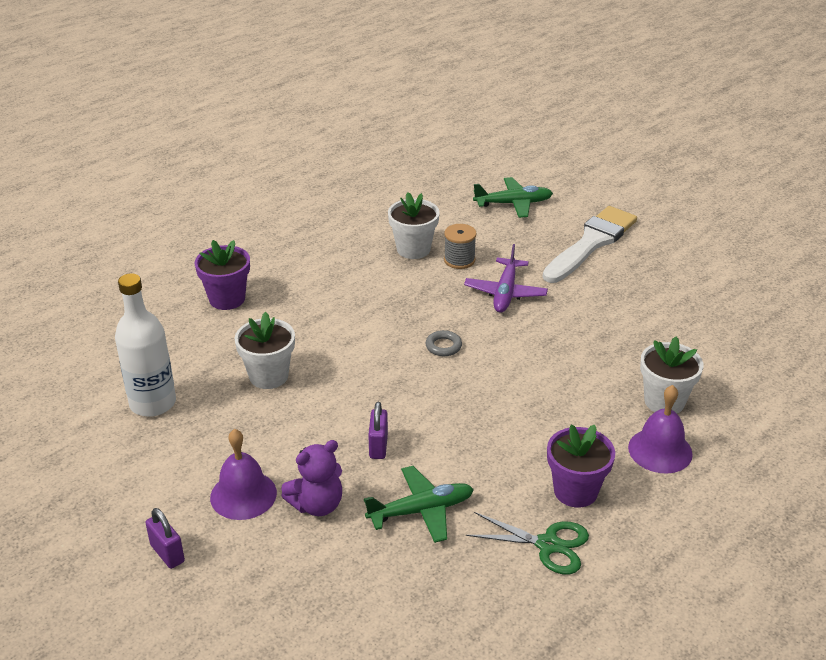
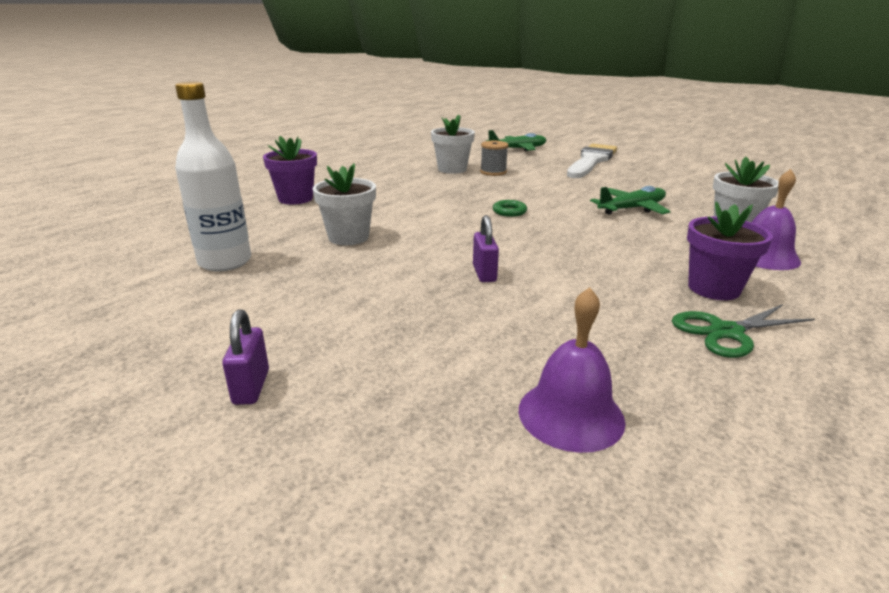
camera: 10 degrees left, 10 degrees down
(167, 553) = (251, 387): purple padlock -> purple padlock turned 45 degrees clockwise
(243, 495) = (344, 322): purple bell -> purple bell (571, 414)
(317, 505) = (437, 323): purple teddy bear -> none
(421, 510) = (562, 317): green plane -> green plane (631, 209)
(443, 346) = (509, 211): grey ring -> green ring
(505, 293) = (543, 184): purple plane -> none
(548, 545) = (726, 332): green scissors -> green scissors turned 150 degrees clockwise

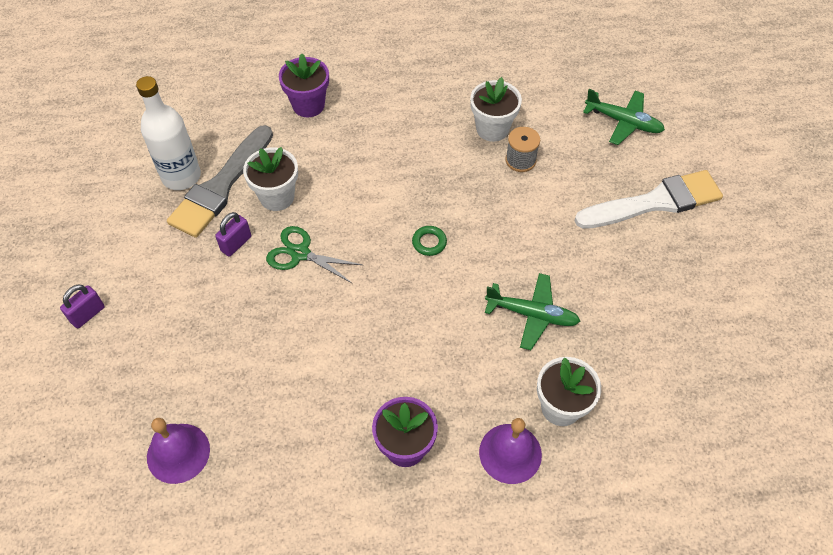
camera: 45 degrees right, 30 degrees up
(281, 251) = (221, 186): none -> grey brush
(484, 273) = (298, 310): purple padlock -> purple padlock (236, 244)
(726, 332) = (339, 481): green scissors -> green scissors (300, 253)

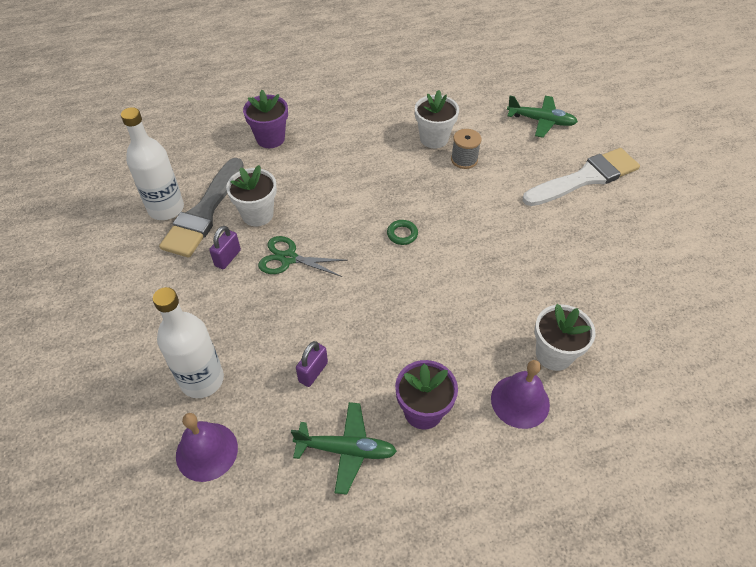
camera: 10 degrees left, 5 degrees down
(88, 314) = (96, 338): purple padlock -> purple padlock (313, 372)
(186, 376) = (202, 380): none -> white bottle
(532, 314) = (507, 280): green plane -> green plane (346, 450)

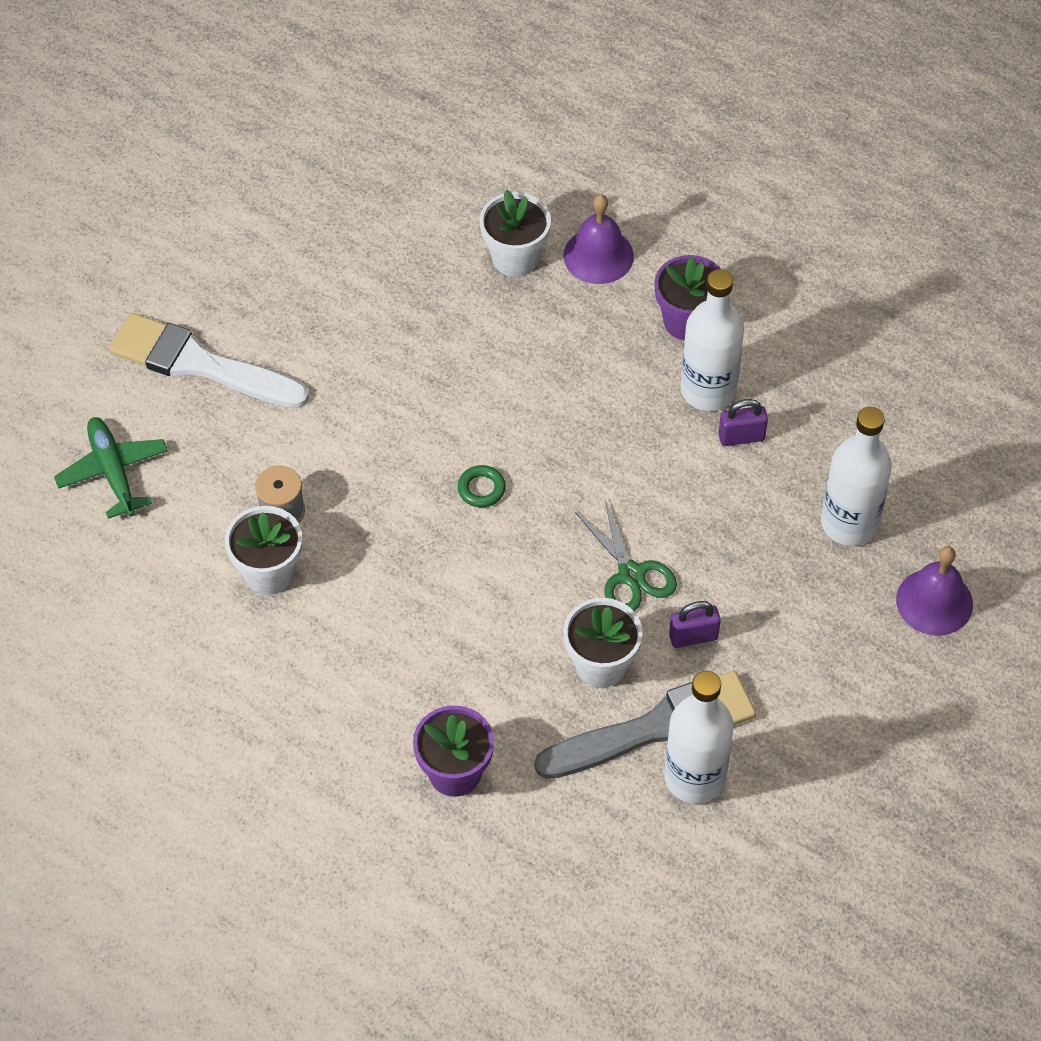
camera: 130 degrees left, 5 degrees up
(206, 451) = (904, 456): purple bell -> purple bell (934, 602)
(346, 450) = (786, 352): green plane -> none
(362, 381) = (708, 390): none -> white bottle

